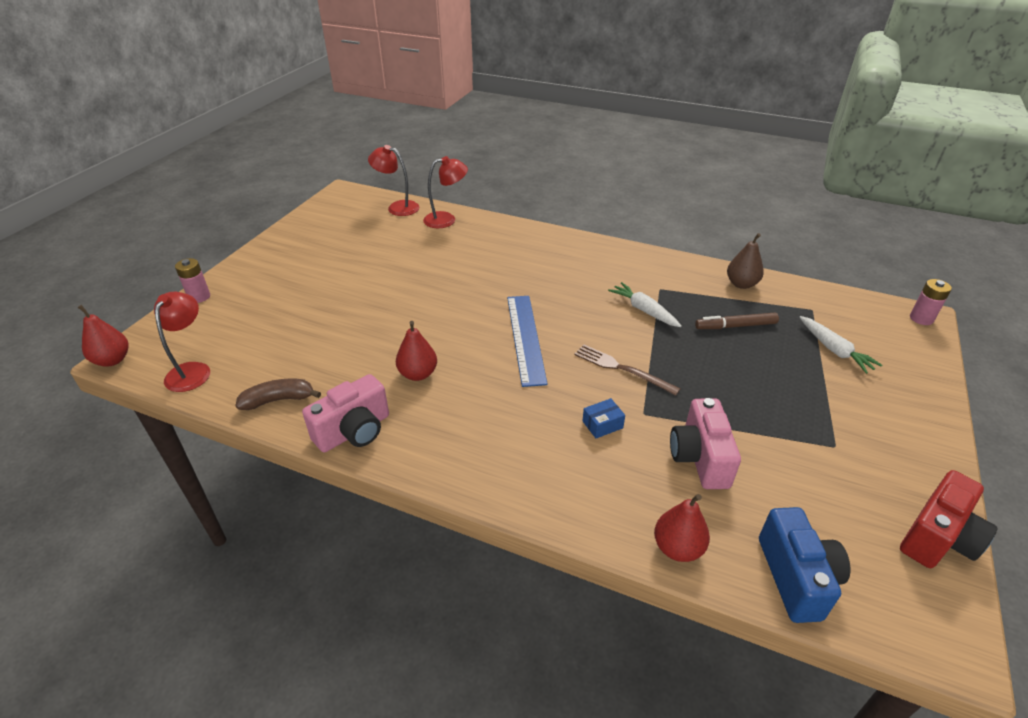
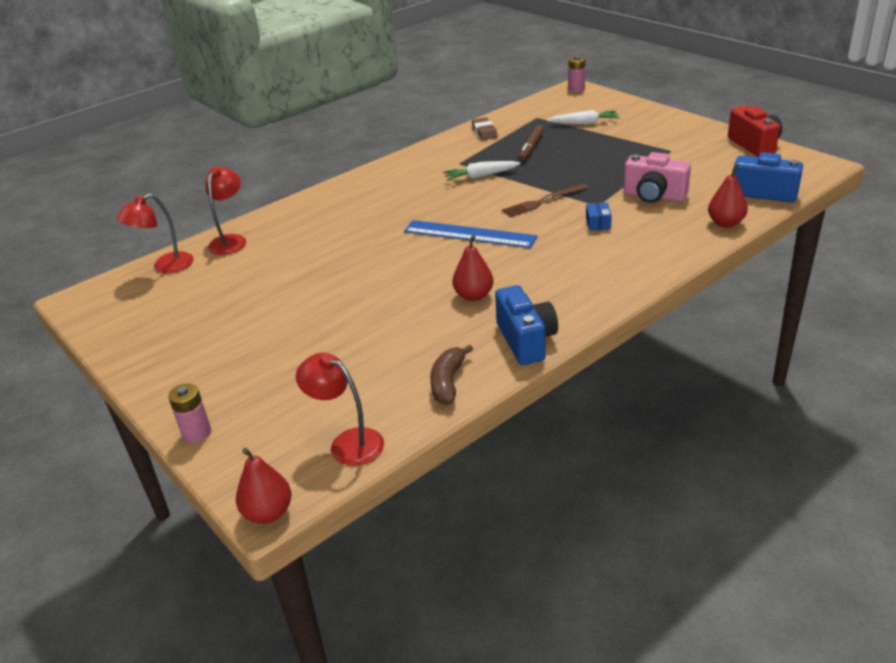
camera: 60 degrees left, 5 degrees down
(354, 431) = (526, 341): pink camera -> blue camera
(741, 284) = (484, 132): brown pear -> brown eraser

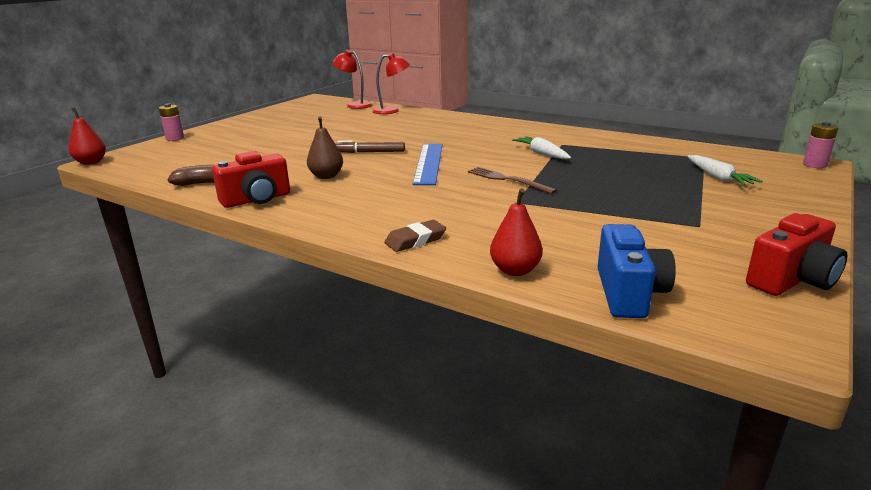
camera: 70 degrees right, 10 degrees down
(347, 443) = (147, 168): red lamp -> none
(473, 296) = (326, 176): red pear -> brown pear
(484, 132) = (640, 144): brown eraser -> brown eraser (415, 240)
(526, 341) = (257, 200): blue camera -> red camera
(531, 147) = (625, 163): brown marker -> brown marker (369, 152)
(598, 223) = (475, 205): blue box -> none
(654, 196) = (559, 226): pink camera -> none

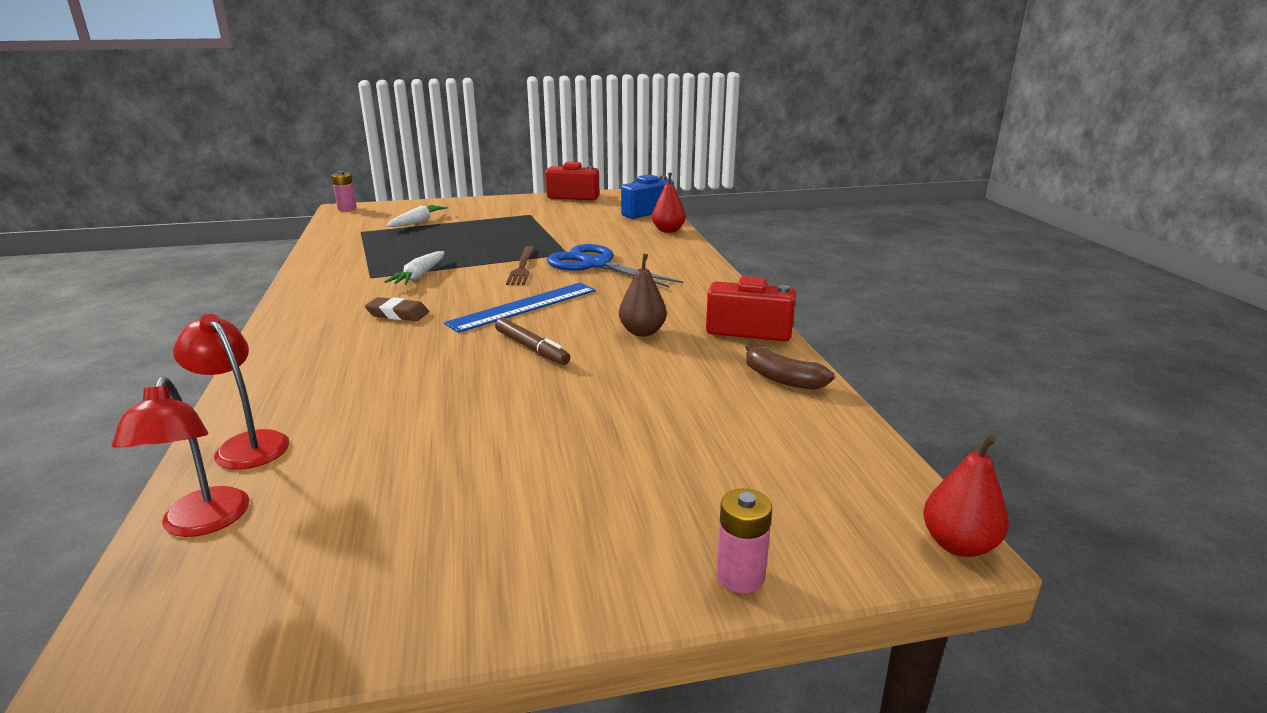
camera: 135 degrees left, 0 degrees up
(415, 240) = (685, 257): brown eraser -> brown eraser (397, 314)
(467, 202) = (595, 264): none -> blue scissors

